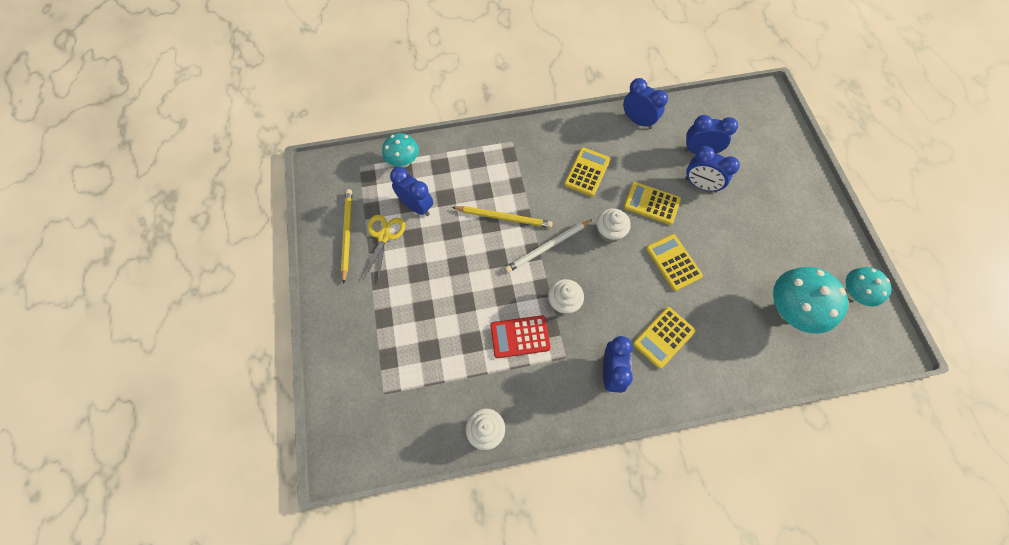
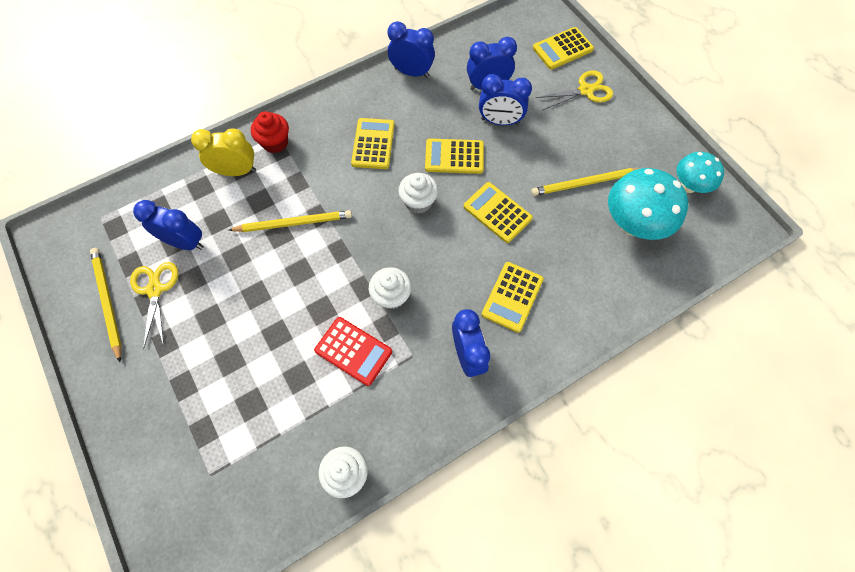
camera: 20 degrees left, 0 degrees up
(403, 161) = (154, 195): turquoise mushroom -> none
(471, 161) = (236, 171): none -> yellow clock
(508, 147) = (275, 143): none -> red cupcake
(520, 336) = (353, 351): red calculator -> red calculator turned 120 degrees counterclockwise
(548, 247) = (354, 240): white pencil -> none
(758, 261) = (585, 183): none -> yellow pencil
(777, 137) = (562, 49): none -> yellow calculator
(786, 180) = (585, 90): none -> yellow scissors

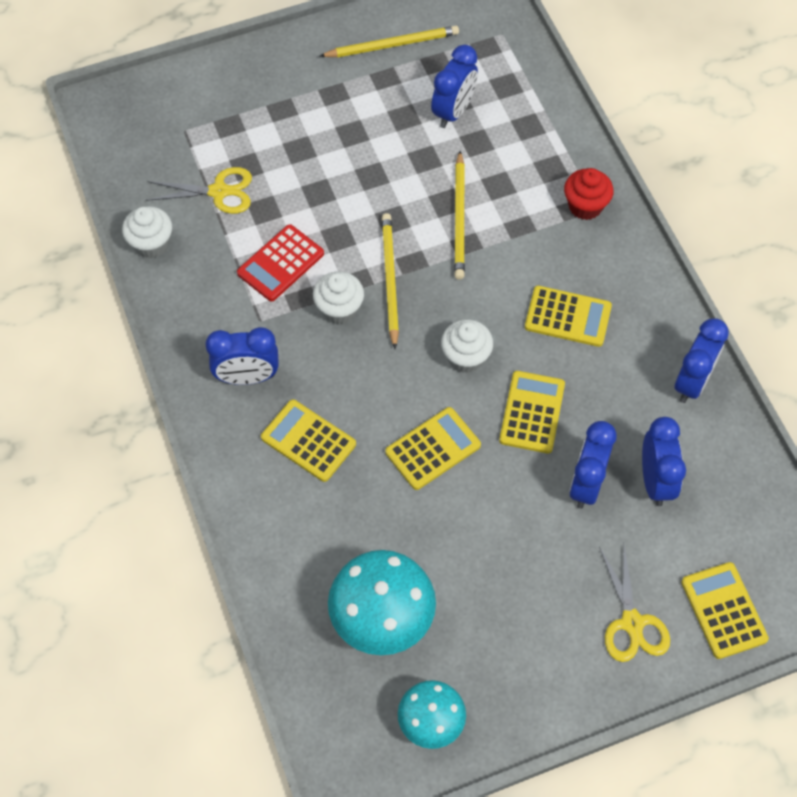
camera: 100 degrees right, 5 degrees down
(155, 290) = (398, 85): yellow scissors -> yellow scissors (219, 191)
(236, 171) = (546, 163): yellow clock -> none
(585, 183) = (460, 574): yellow pencil -> yellow pencil (390, 280)

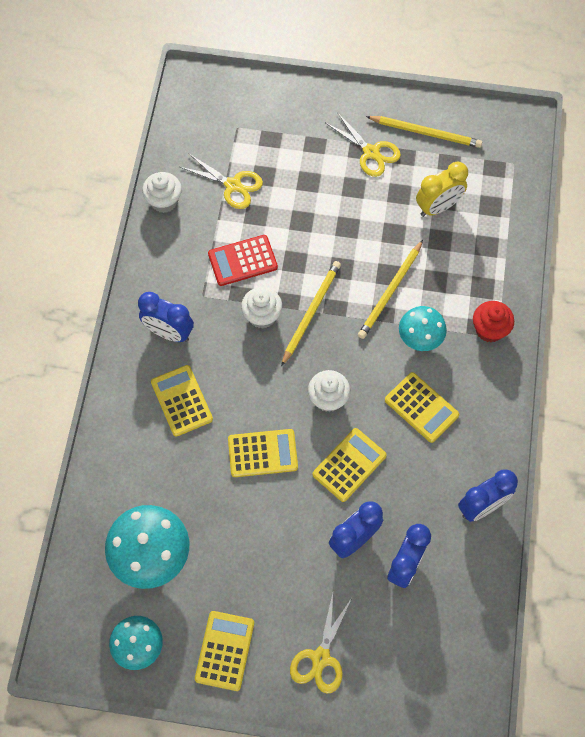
camera: 30 degrees right, 5 degrees up
(347, 90) = (371, 152): none -> yellow scissors
(453, 111) = (438, 207): blue clock -> yellow clock
(521, 250) = (420, 338): none -> turquoise mushroom
(724, 610) = (392, 687): yellow calculator -> yellow calculator (225, 650)

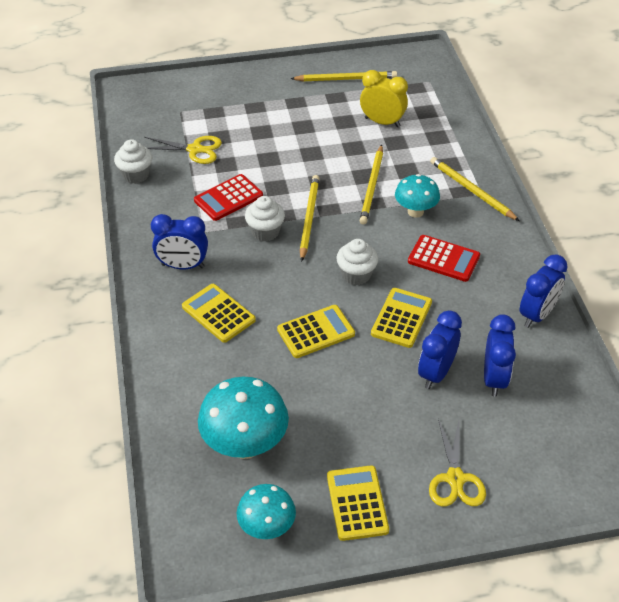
camera: 20 degrees left, 20 degrees down
(371, 152) = (306, 101): yellow scissors -> none
(421, 407) = (443, 259): yellow calculator -> red calculator
(438, 207) = (382, 122): yellow clock -> yellow clock turned 105 degrees counterclockwise
(489, 329) = (471, 190): red cupcake -> yellow pencil

